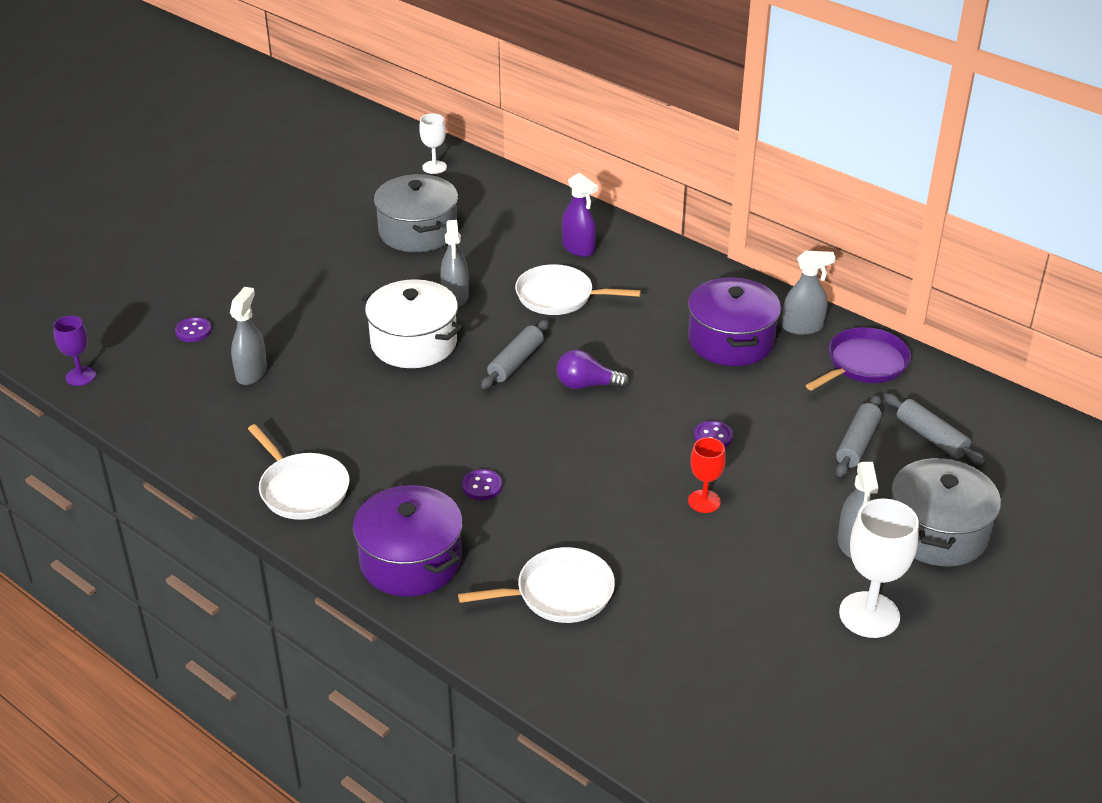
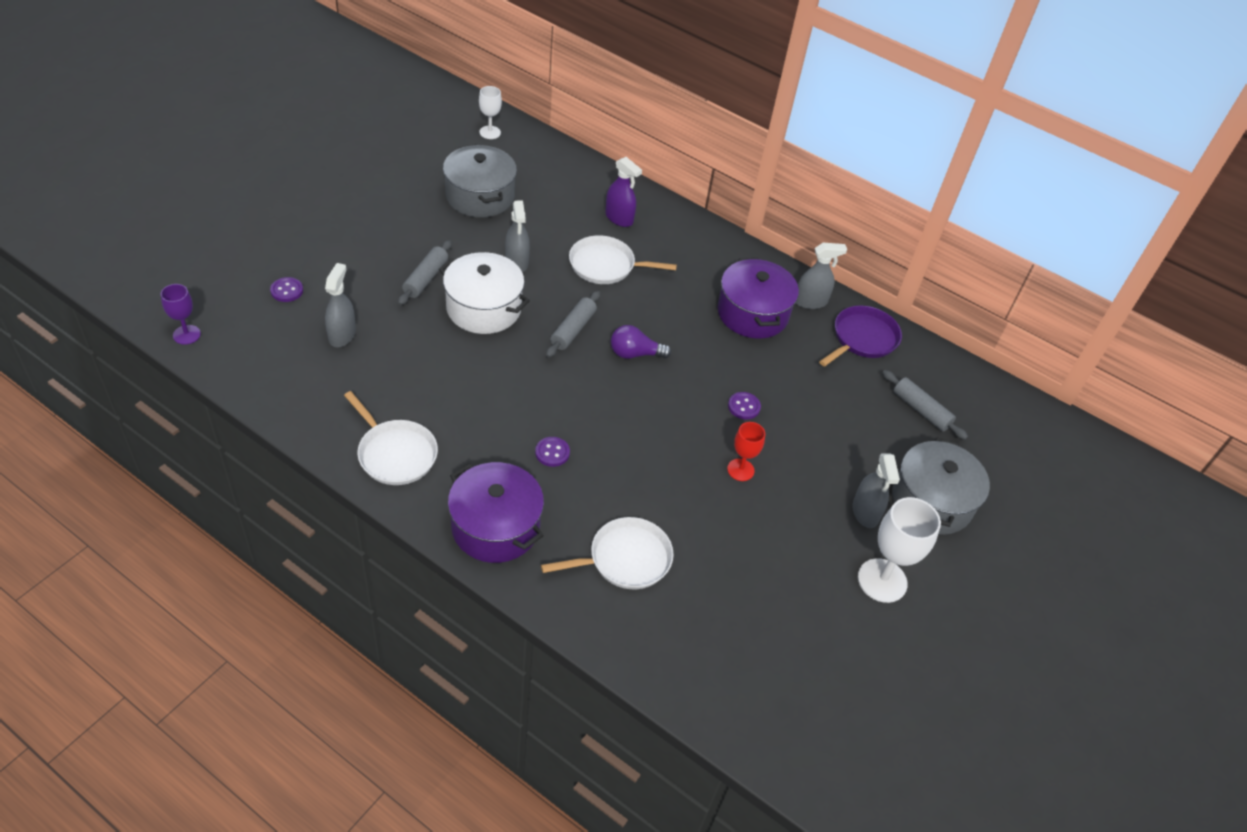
camera: 10 degrees left, 10 degrees up
(857, 444) = (862, 415): grey rolling pin -> grey rolling pin (425, 278)

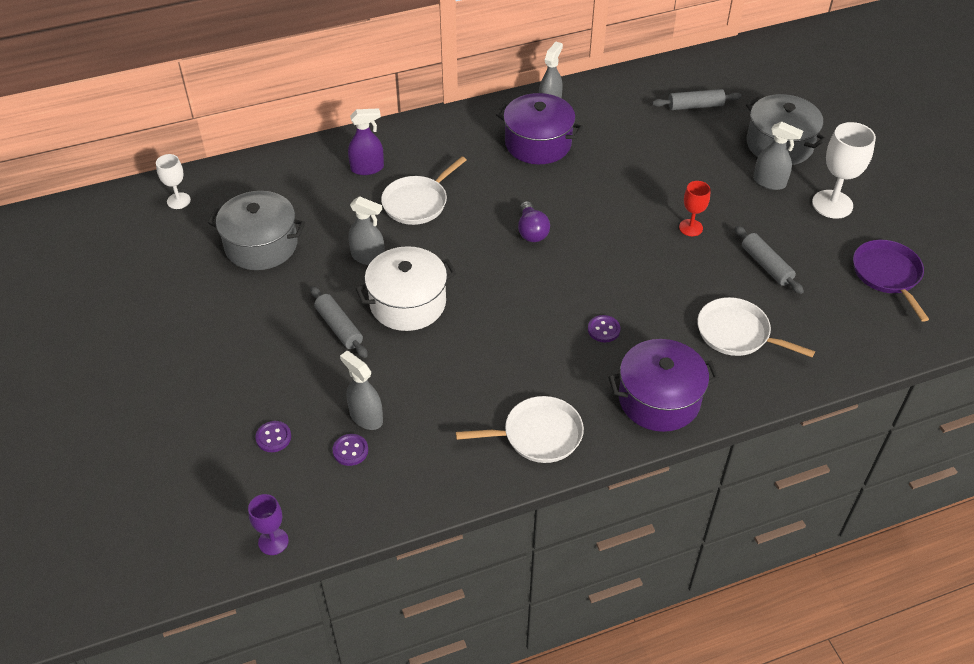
camera: 50 degrees left, 0 degrees up
(573, 330) = (477, 257): grey rolling pin -> grey rolling pin (766, 265)
(625, 559) = (736, 333): white pan -> white pan turned 75 degrees counterclockwise
(635, 354) = (531, 231): purple light bulb -> purple light bulb turned 45 degrees counterclockwise
(744, 406) = (630, 195): purple button -> purple button (350, 450)
(862, 338) = (607, 99): purple pan -> purple pan (887, 274)

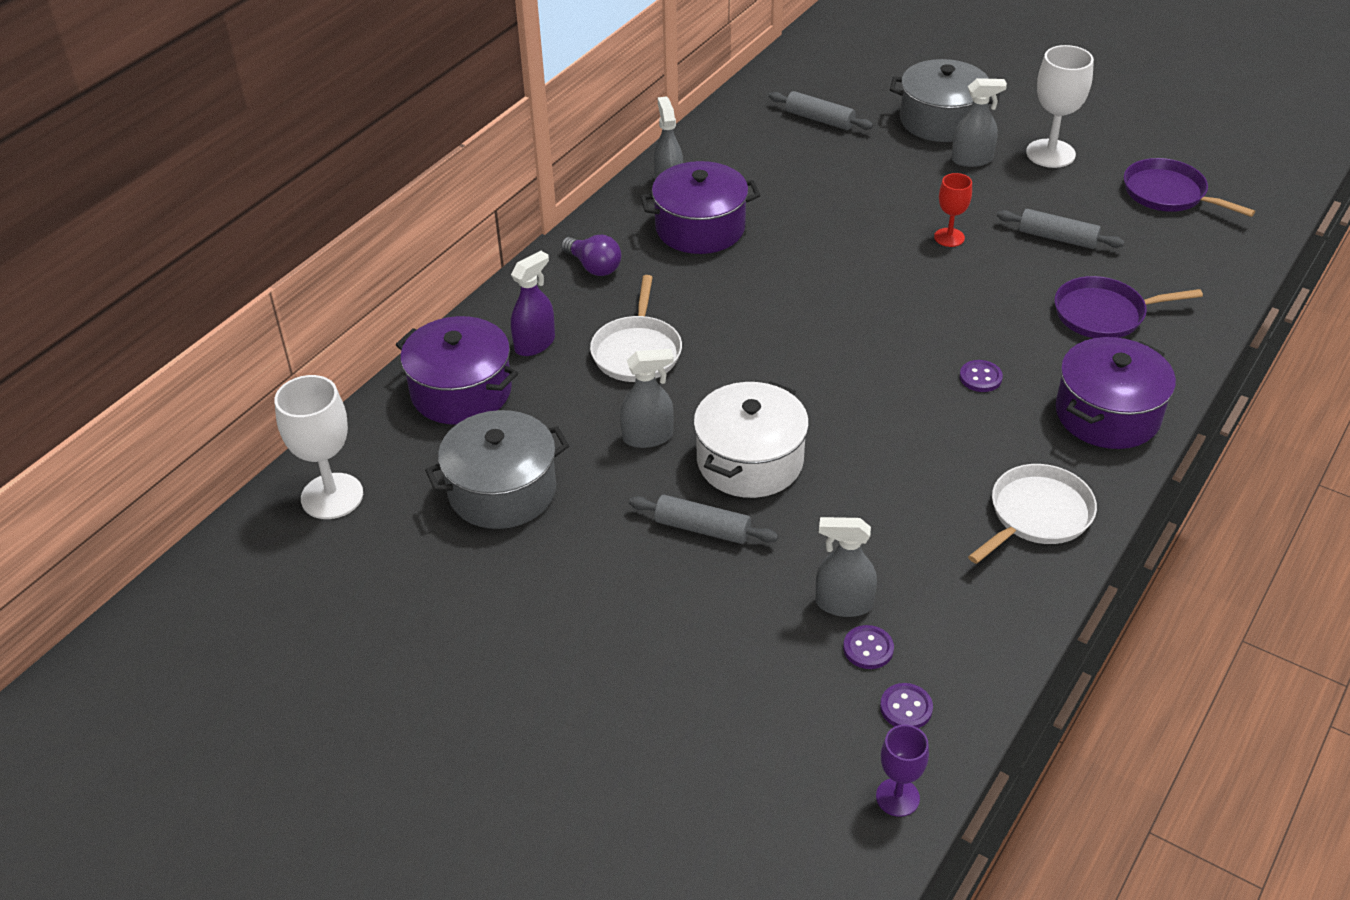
camera: 35 degrees left, 5 degrees down
(178, 201) = (332, 496): white goblet -> white goblet, size x1.71
(273, 437) = (766, 688): purple button -> purple button (906, 708)
(300, 176) = (461, 391): none -> purple pot
(531, 231) = (796, 319): purple light bulb -> purple light bulb (594, 267)
(695, 106) = (819, 119): grey rolling pin -> grey rolling pin turned 75 degrees clockwise
(736, 333) = (1104, 314): white pan -> purple pan

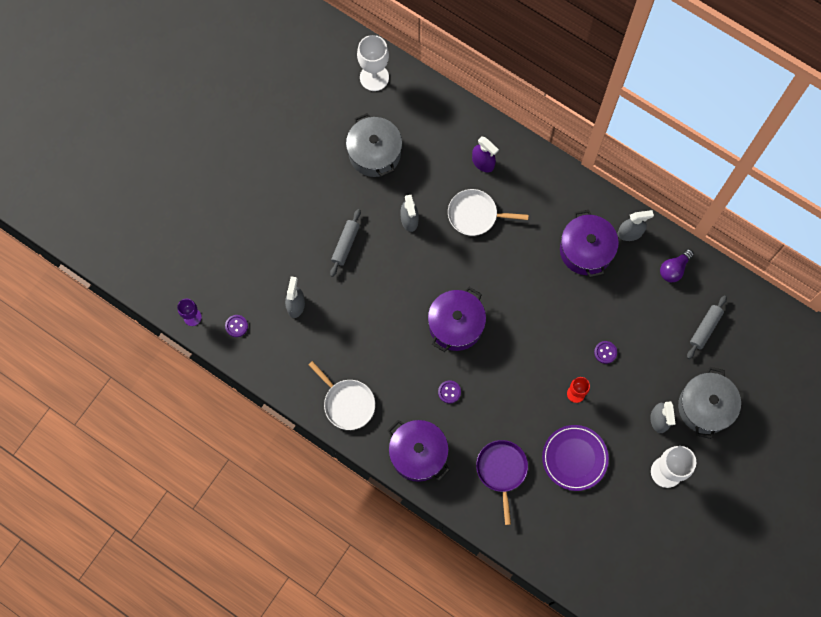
camera: 90 degrees right, 30 degrees up
(461, 391) = (446, 129): purple pot -> purple pot (456, 325)
(594, 267) = (549, 191): purple light bulb -> purple light bulb (674, 269)
(750, 461) = (390, 268): white pot -> none
(868, 648) = (269, 313): purple button -> purple button (605, 352)
(1057, 238) = (574, 458): grey rolling pin -> purple plate
(1168, 193) = (621, 537): purple pan -> none

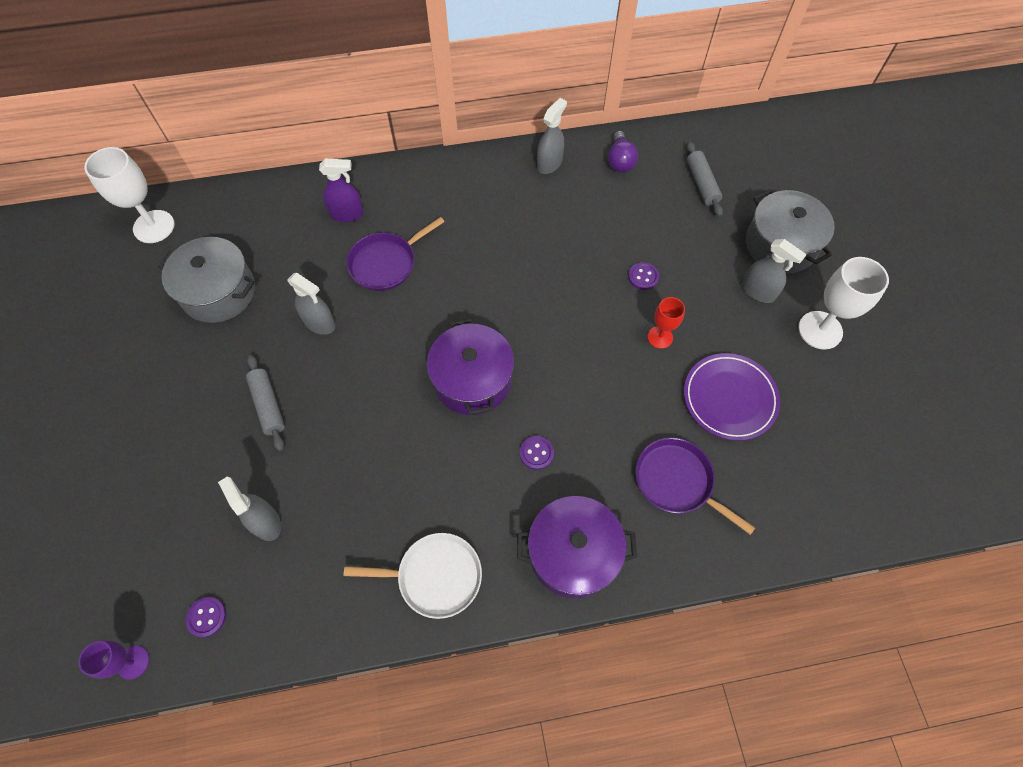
camera: 45 degrees left, 10 degrees down
(475, 215) = (386, 263): white pan -> purple pan
(586, 250) = (526, 208): purple pot -> none

